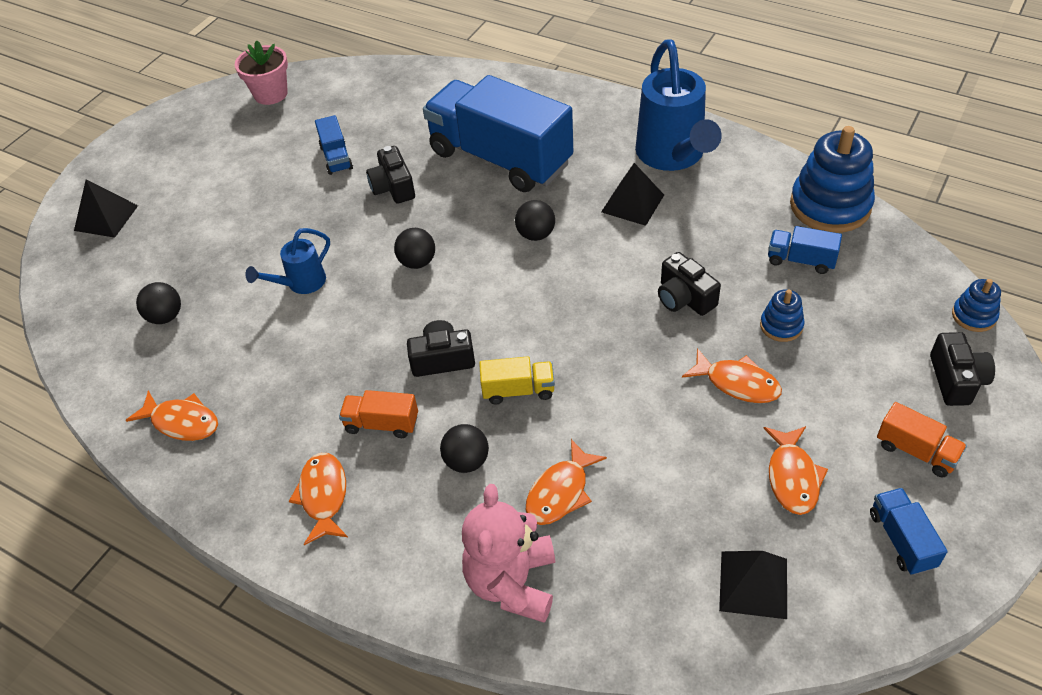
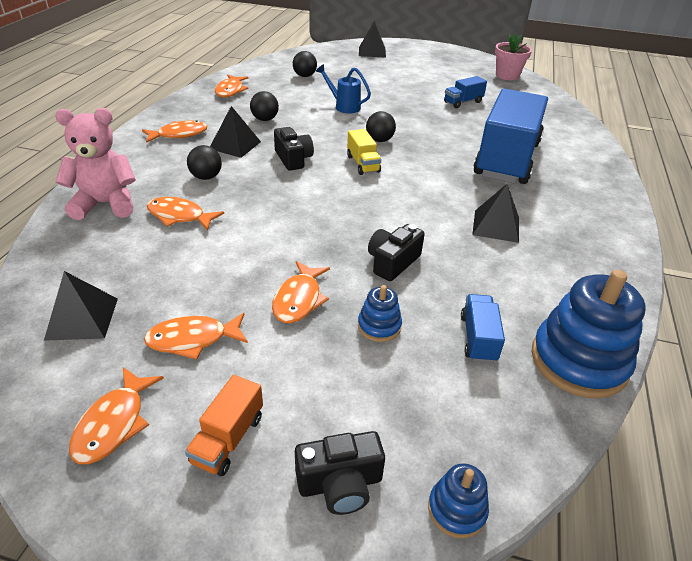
camera: 70 degrees right, 10 degrees down
(382, 424) = (235, 145): orange truck -> black pyramid
(393, 187) = (447, 123): black camera -> none
(518, 390) = (271, 190): yellow truck -> yellow truck (363, 164)
(536, 234) = (431, 182): black ball -> black ball (265, 119)
(673, 156) = (575, 244): blue watering can -> none
(901, 540) = (114, 424): blue truck -> orange fish

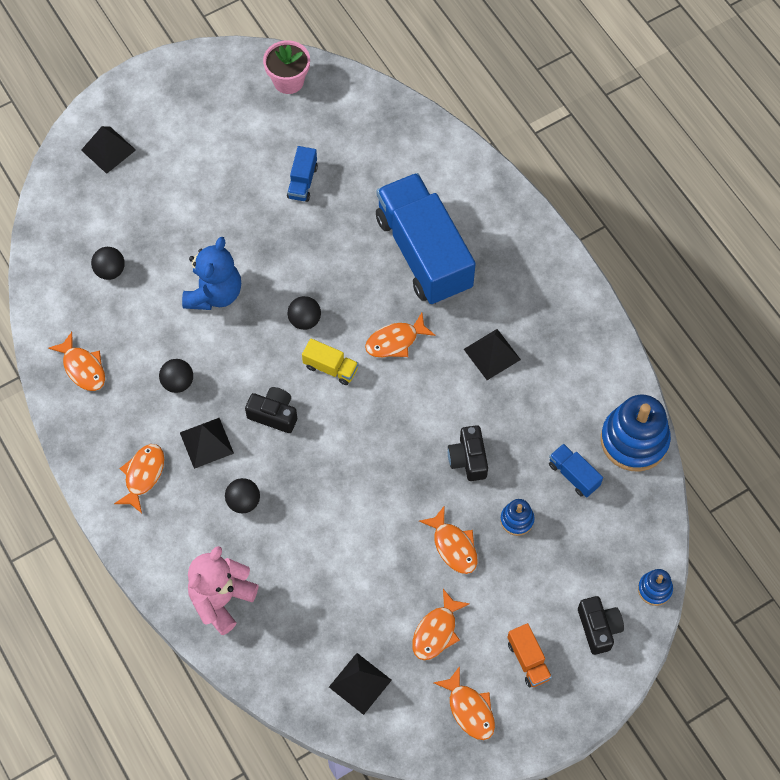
camera: 45 degrees left, 25 degrees up
(179, 216) = (287, 557): orange fish -> orange fish (395, 341)
(340, 484) = (598, 628): black camera -> black camera turned 45 degrees counterclockwise
(344, 106) = (214, 293): blue watering can -> blue teddy bear

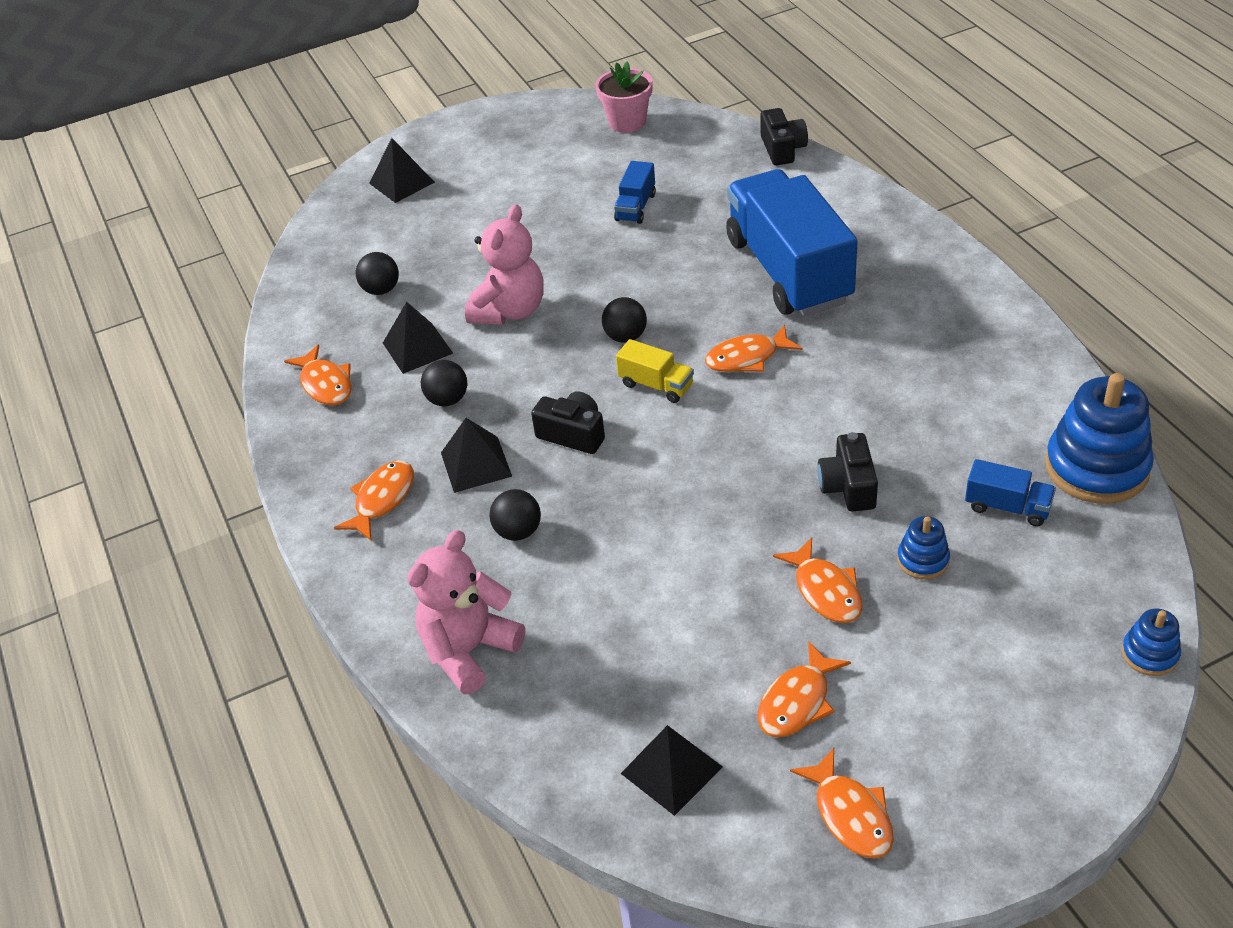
camera: 10 degrees right, 20 degrees down
(214, 293) = (510, 311): blue teddy bear -> pink teddy bear
(492, 354) = (881, 371): black pyramid -> black pyramid (417, 348)
(528, 660) = (947, 746): orange truck -> none
(573, 475) = (1007, 507): blue truck -> blue truck turned 150 degrees clockwise
(598, 628) = (1062, 704): black camera -> black camera (782, 149)

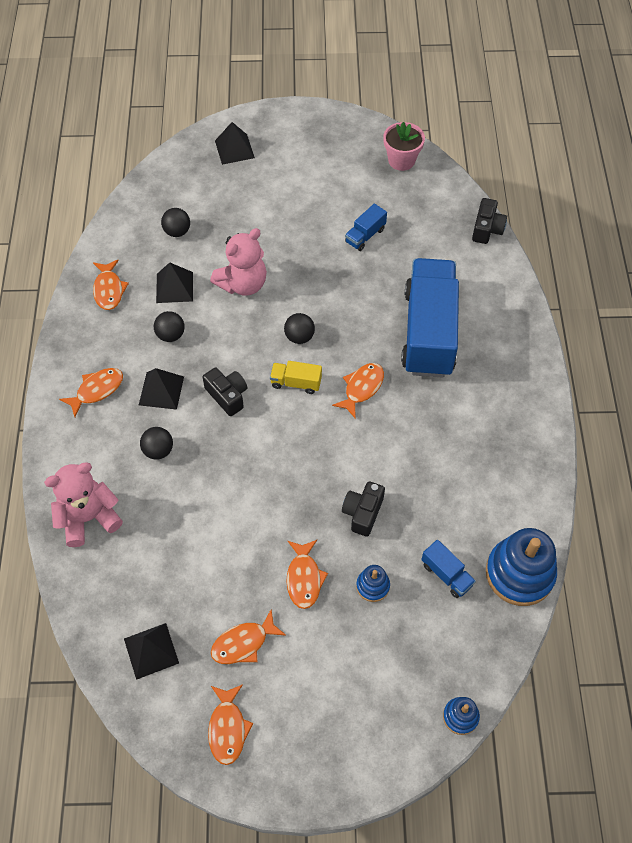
camera: 20 degrees right, 15 degrees up
(656, 385) = (296, 383): yellow truck -> yellow truck turned 135 degrees clockwise
(747, 358) = (362, 388): orange fish -> orange fish turned 120 degrees clockwise

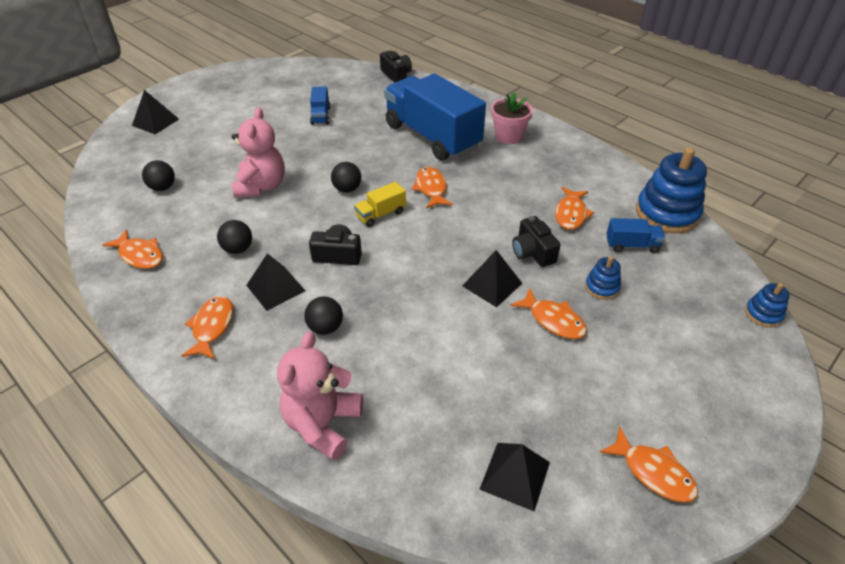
camera: 45 degrees left, 15 degrees down
(174, 287) = (203, 220): black pyramid -> black pyramid (492, 284)
(243, 643) = (575, 400): orange fish -> orange fish (571, 214)
(401, 160) = (295, 72): pink flower pot -> pink flower pot (508, 136)

